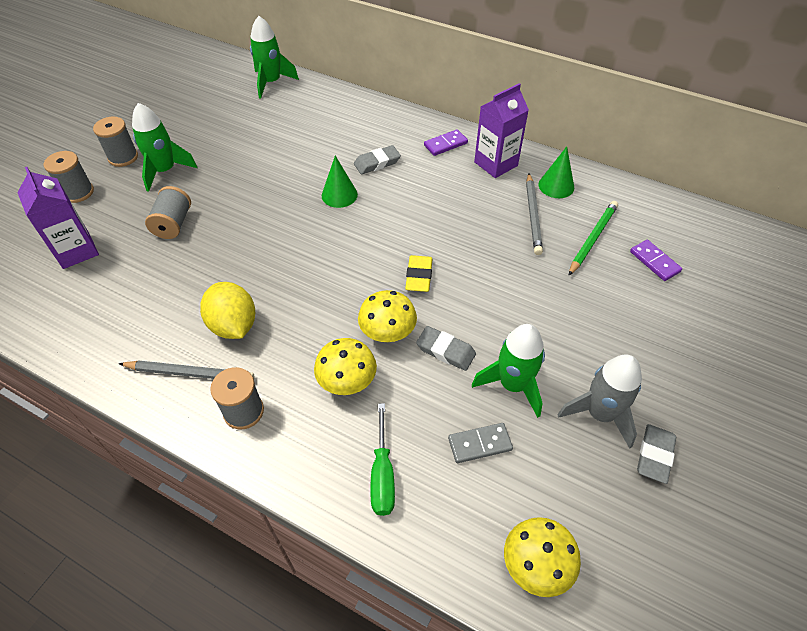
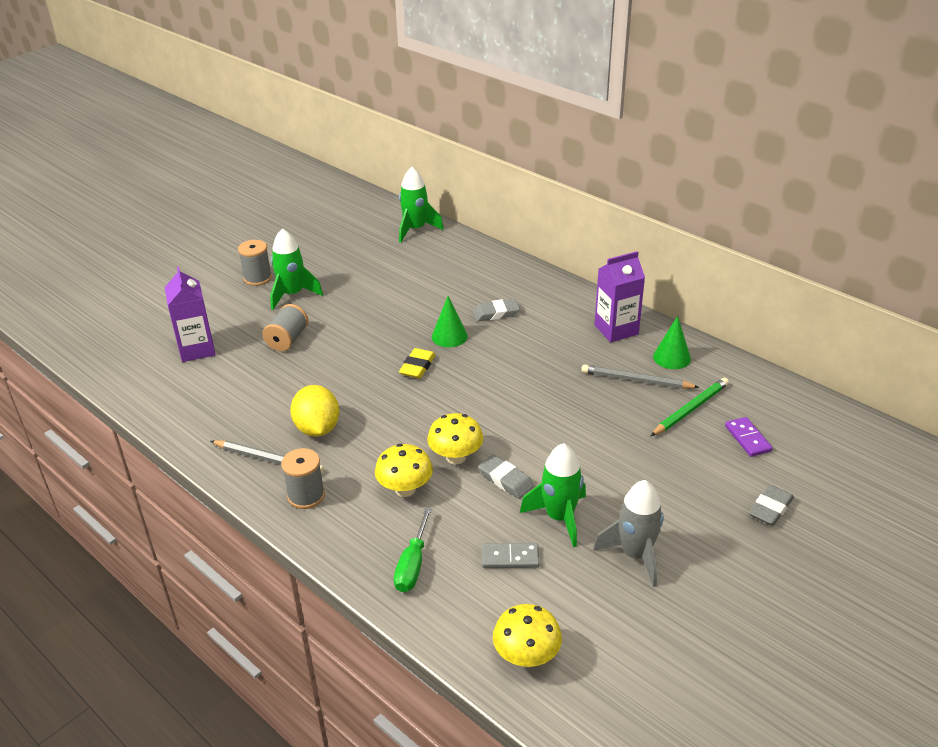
camera: 15 degrees right, 15 degrees down
(78, 192) = (210, 302): grey spool -> none
(419, 276) = (502, 415): yellow eraser -> yellow eraser (417, 366)
(445, 144) = (571, 305): purple domino -> none
(533, 215) = (636, 380): grey pencil -> grey pencil turned 90 degrees clockwise
(654, 455) = (676, 596): grey eraser -> grey eraser (770, 508)

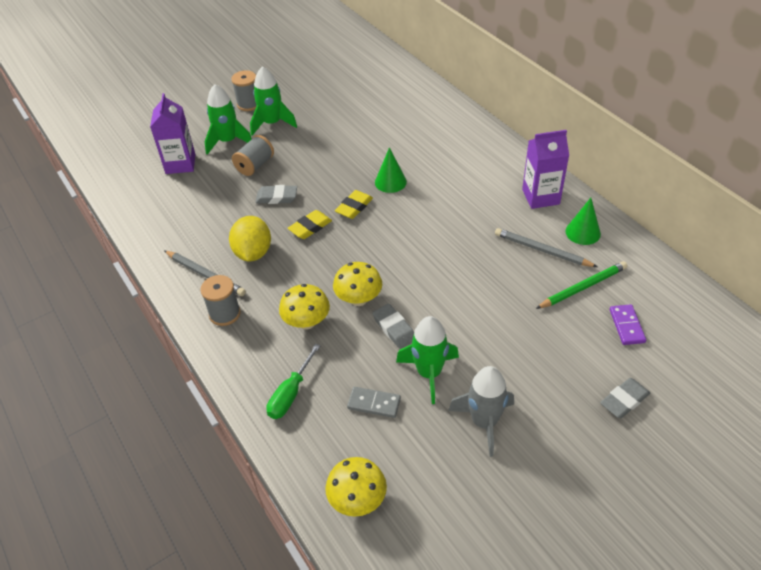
camera: 15 degrees right, 10 degrees up
(375, 393) = (310, 227): none -> yellow eraser
(415, 229) = (394, 74): green rocket -> green rocket (228, 141)
(496, 313) = (438, 165): grey eraser -> grey eraser (277, 197)

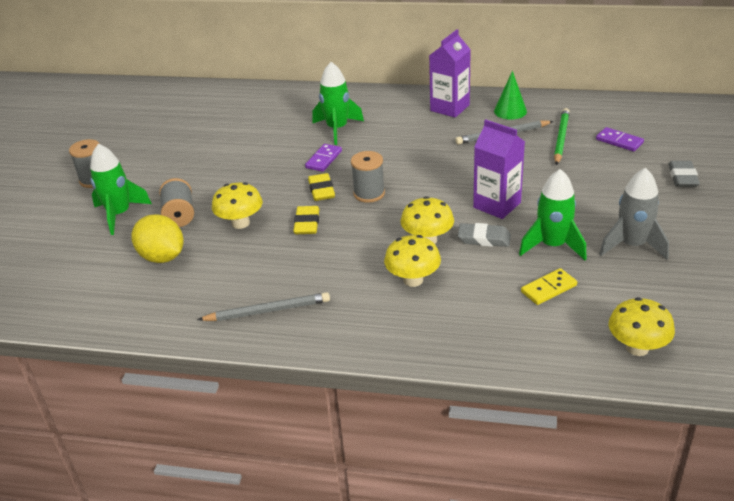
camera: 45 degrees left, 10 degrees down
(180, 164) = (96, 256): purple carton -> purple carton (497, 205)
(225, 314) = (334, 322): grey spool -> grey spool (369, 193)
(253, 253) = (286, 269): yellow lemon -> yellow lemon (162, 257)
(272, 123) = (144, 180): green rocket -> green rocket (337, 129)
(277, 197) = (240, 223): grey eraser -> yellow mushroom
(290, 393) = (481, 329): green screwdriver -> none
(374, 403) = (548, 288): grey domino -> yellow domino
(390, 182) = (323, 159): green cone -> purple domino

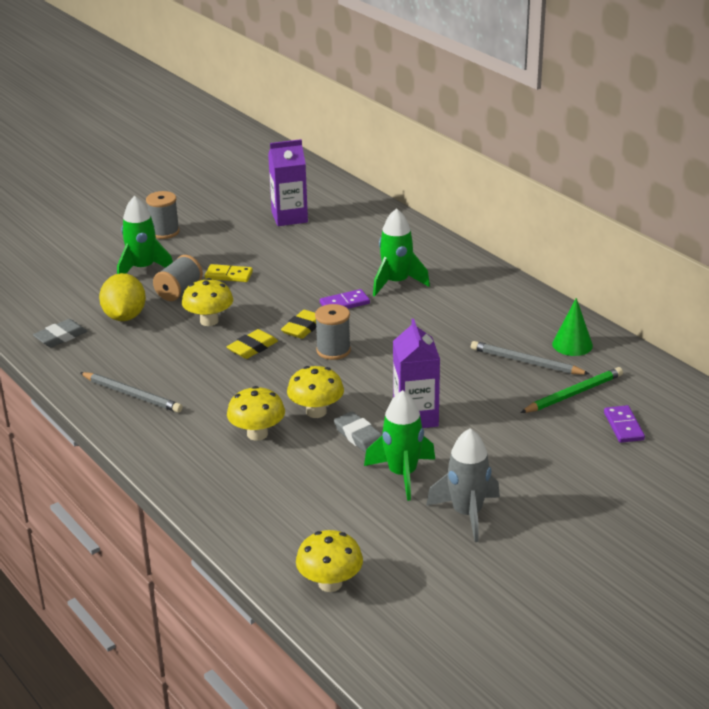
camera: 40 degrees right, 5 degrees down
(450, 108) = (522, 313): purple carton -> purple carton (289, 217)
(548, 288) = (341, 502): yellow domino -> yellow domino (229, 275)
(682, 177) = (621, 490): grey eraser -> grey eraser (61, 337)

